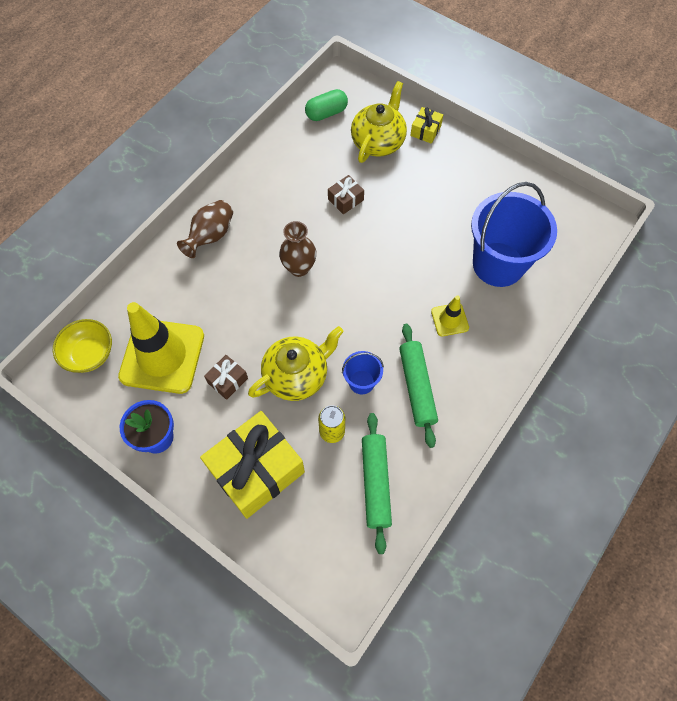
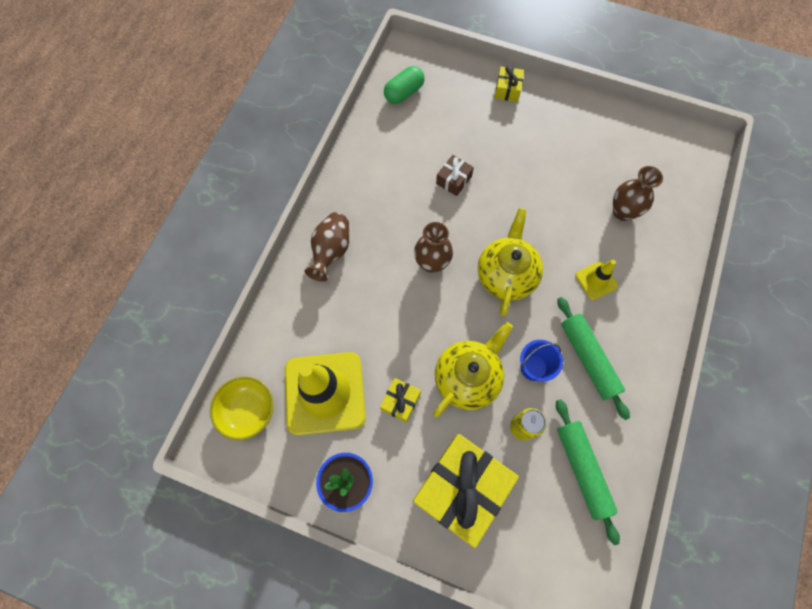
camera: 15 degrees left, 5 degrees up
(227, 380) = (400, 401): brown gift -> yellow gift
(378, 142) = (465, 112): yellow teapot -> yellow teapot (506, 275)
(498, 264) = (622, 212): blue bucket -> brown vase

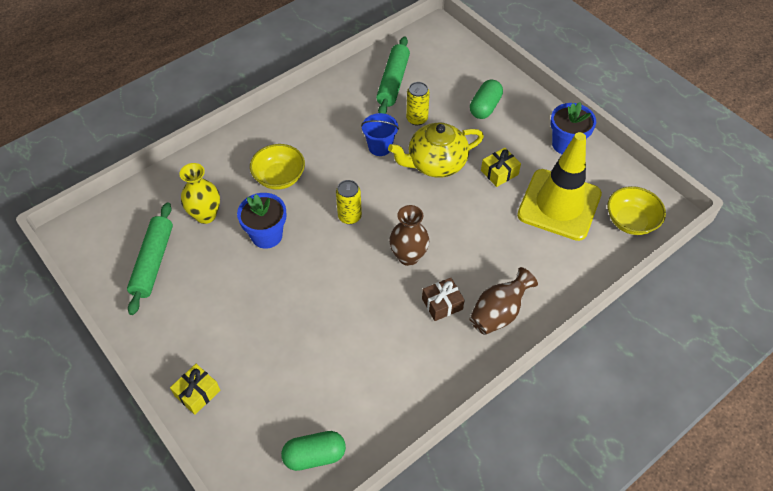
camera: 150 degrees left, 15 degrees down
(453, 180) = (333, 322): brown gift -> brown gift (442, 304)
(461, 489) = (485, 107): yellow gift -> green capsule
(506, 275) = (349, 216): yellow teapot -> yellow can
(559, 221) = (267, 235): none -> blue flower pot
(588, 359) = (334, 134): green rolling pin -> green rolling pin (153, 262)
(596, 280) = (279, 177): yellow traffic cone -> yellow bowl
(622, 212) = (206, 215): brown vase -> yellow vase

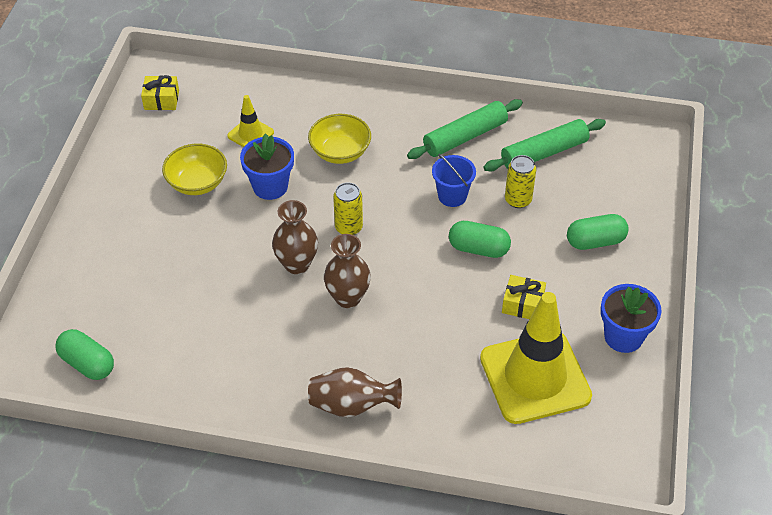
camera: 50 degrees right, 5 degrees down
(153, 262) = (172, 136): green rolling pin -> green rolling pin (465, 137)
(197, 393) = (79, 249): yellow gift -> yellow gift (161, 100)
(206, 215) = (250, 134): yellow vase -> yellow traffic cone
(352, 266) = (297, 264): none -> brown vase
(435, 163) = (478, 249): yellow teapot -> green capsule
(442, 304) = (320, 356): brown gift -> none
(630, 221) = (580, 452): yellow bowl -> yellow bowl (197, 183)

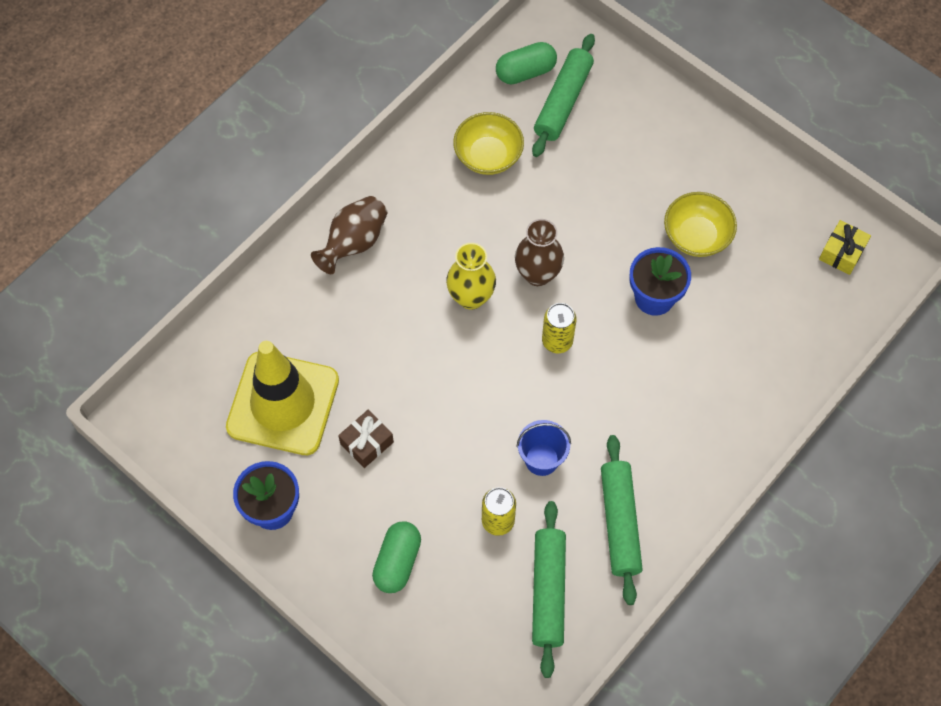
camera: 120 degrees right, 15 degrees up
(107, 321) = (563, 101): none -> green rolling pin
(250, 134) = (742, 313): yellow traffic cone -> none
(340, 152) = (667, 385): yellow bowl -> yellow bowl (488, 156)
(348, 298) = (471, 297): brown vase -> yellow vase
(478, 249) = (458, 443): green capsule -> none
(523, 304) = (367, 443): yellow gift -> brown gift

